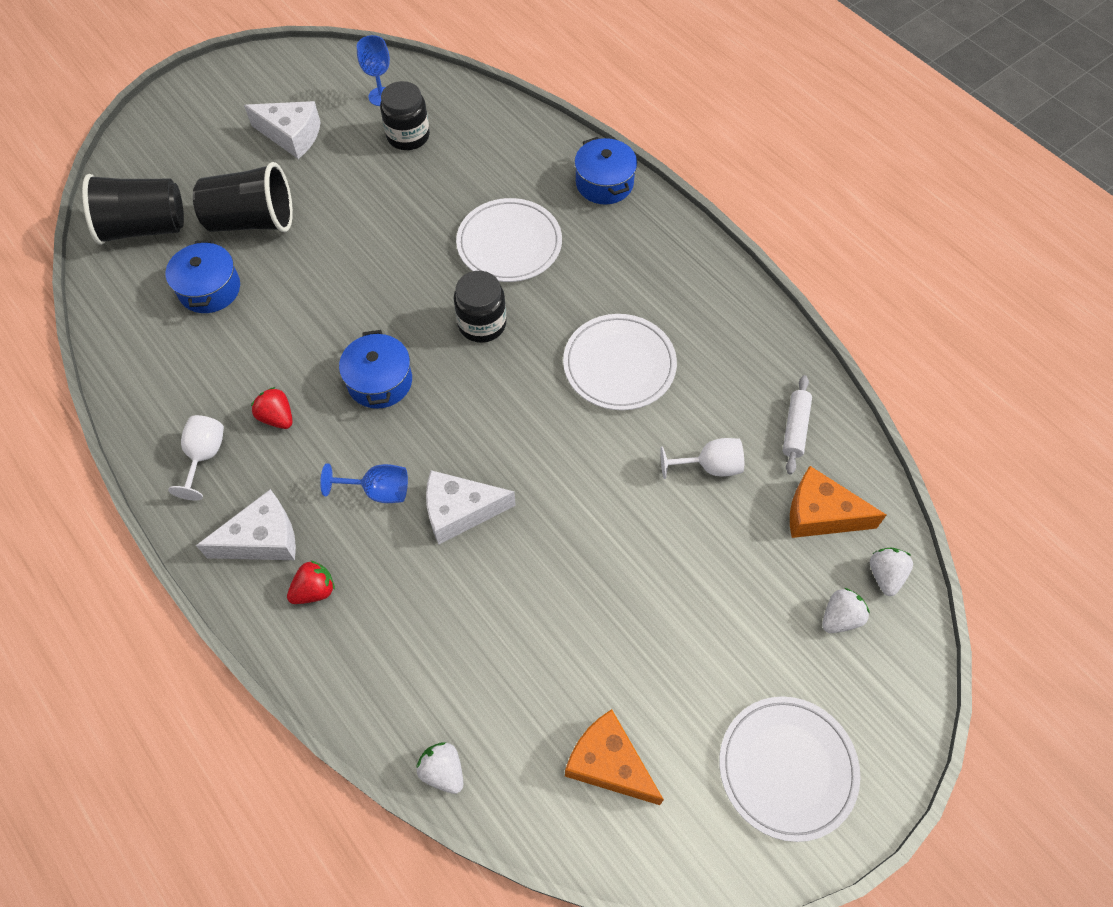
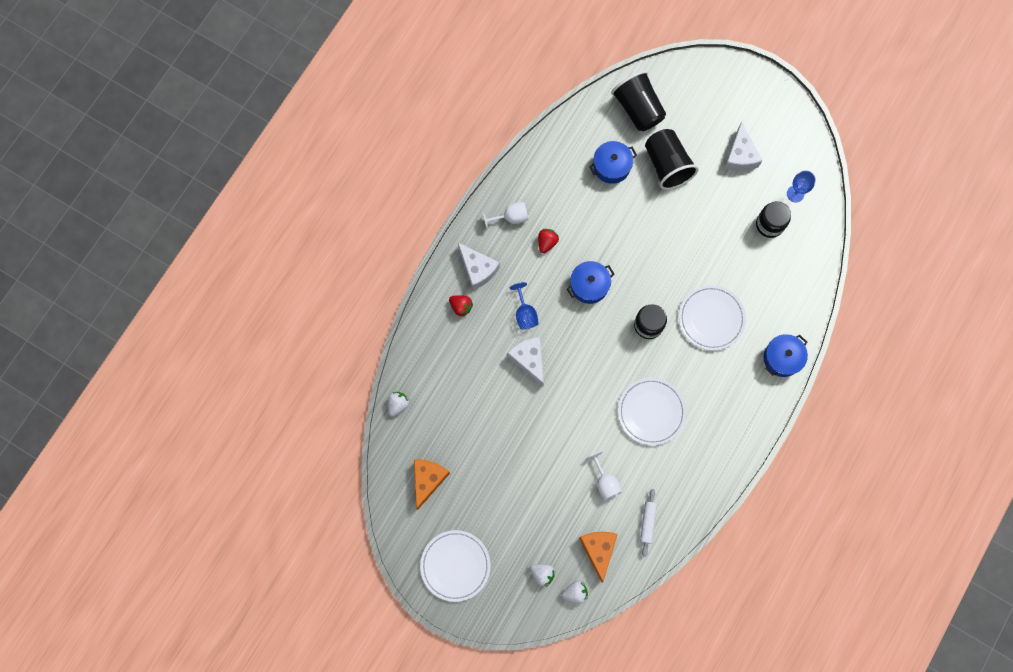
camera: 70 degrees right, 15 degrees up
(795, 428) = (647, 523): white rolling pin -> white rolling pin turned 75 degrees counterclockwise

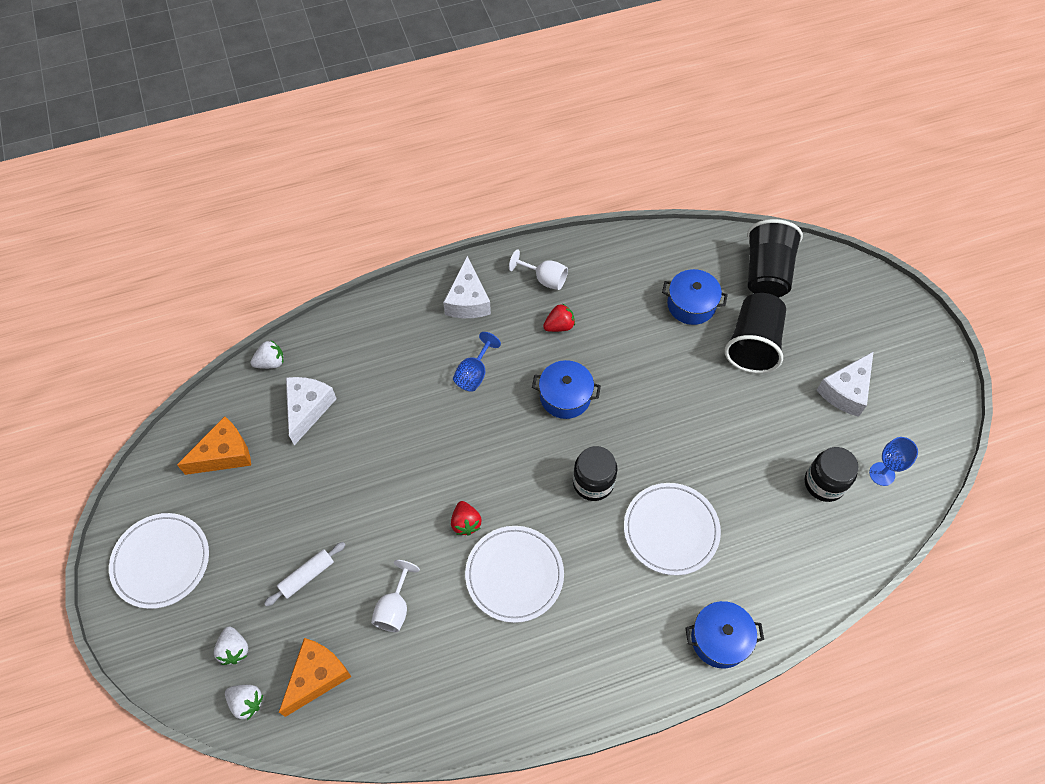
camera: 40 degrees right, 15 degrees down
(461, 307) = (418, 321): red strawberry -> red strawberry (466, 523)
(529, 360) = (436, 420): white cheese -> white cheese (308, 409)
(647, 523) = (398, 694): white rolling pin -> white rolling pin (307, 576)

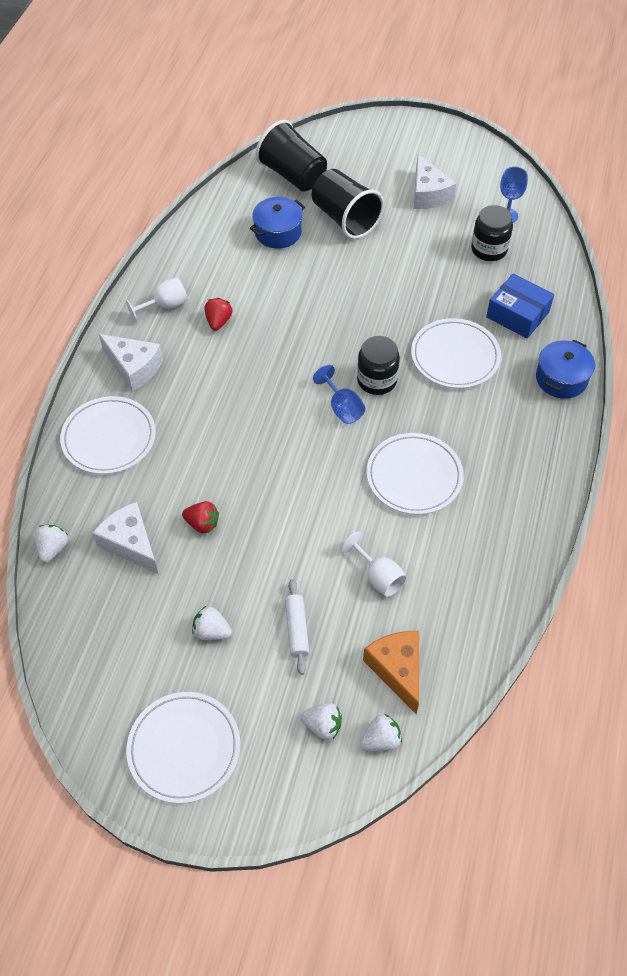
camera: 55 degrees left, 5 degrees down
(224, 454) = (116, 637): orange cheese -> none
(268, 515) = (211, 631): none -> white strawberry
(390, 330) = (109, 438): none -> white plate
(466, 523) = (342, 484): red strawberry -> red strawberry (202, 524)
(474, 373) = (209, 402): blue goblet -> blue goblet (342, 408)
(565, 396) = (286, 355): blue pot -> none
(765, 555) = (517, 314): none -> blue box

